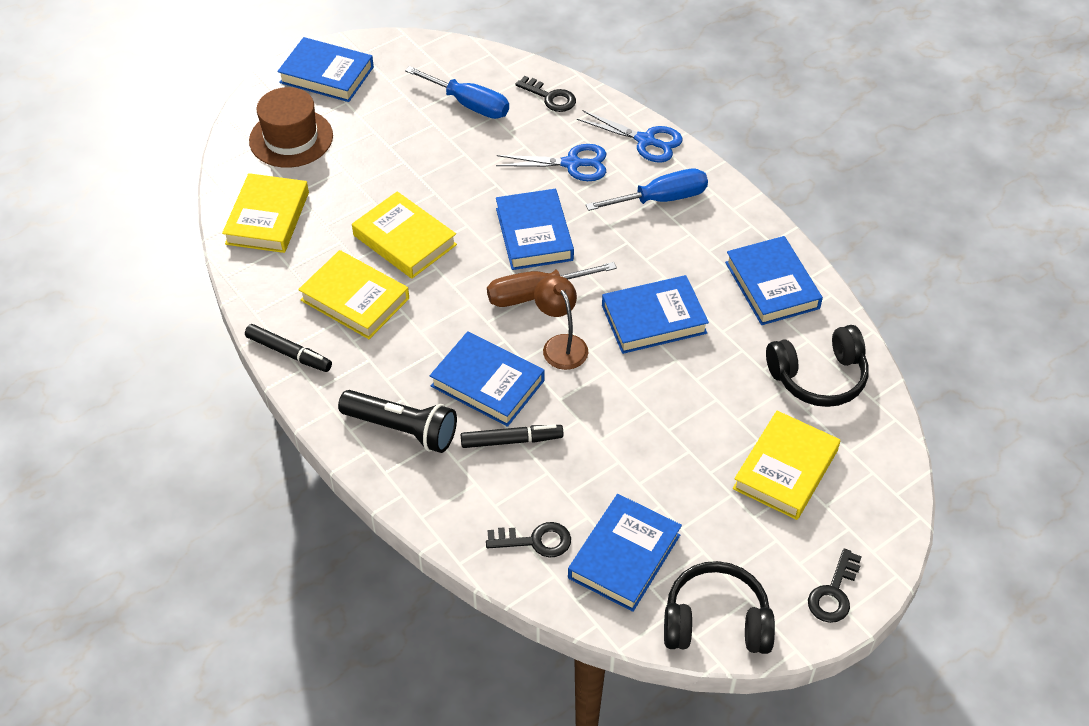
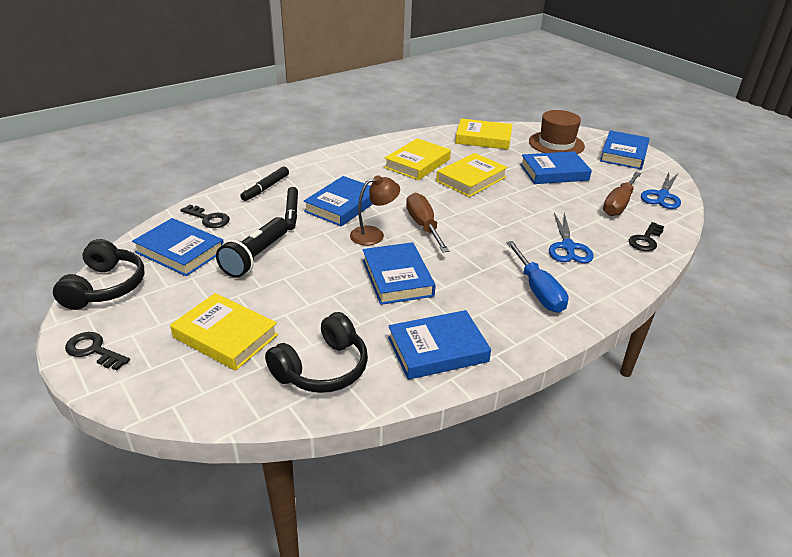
camera: 90 degrees right, 15 degrees down
(288, 353) = (375, 145): black marker -> black marker (266, 188)
(402, 429) = (311, 177): black flashlight -> black flashlight (256, 257)
(469, 104) = (618, 204): blue screwdriver -> brown screwdriver
(534, 234) = (484, 227): blue book -> blue book (554, 172)
(536, 541) = (208, 219): black key -> black key turned 60 degrees counterclockwise
(645, 141) = (611, 287): blue scissors -> blue scissors (662, 196)
(818, 377) = (322, 368): black headphones -> black headphones turned 120 degrees counterclockwise

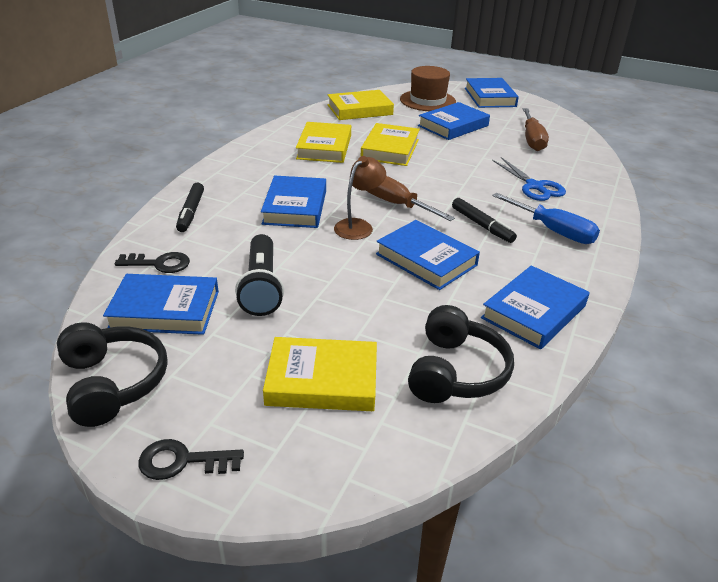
camera: 30 degrees left, 0 degrees up
(292, 212) = (249, 229): black marker -> black marker (481, 225)
(645, 240) = (583, 163): black key -> none
(662, 196) = (555, 124): blue scissors -> none

